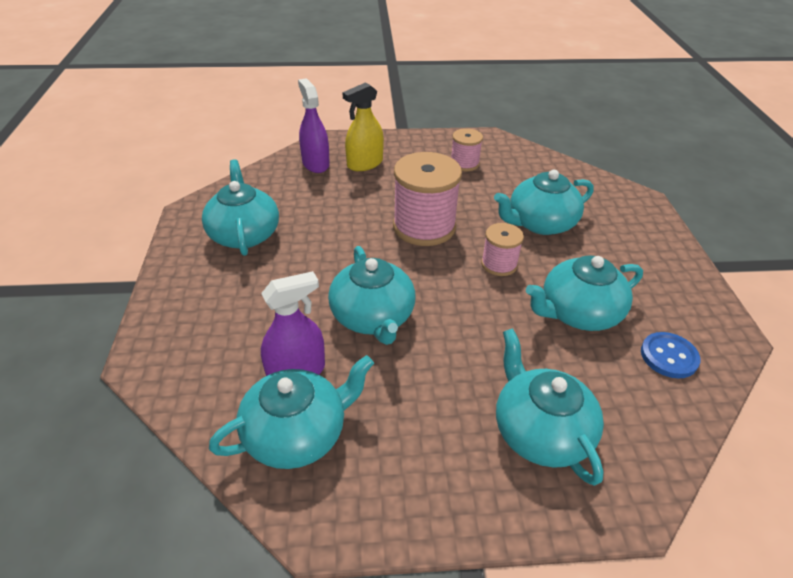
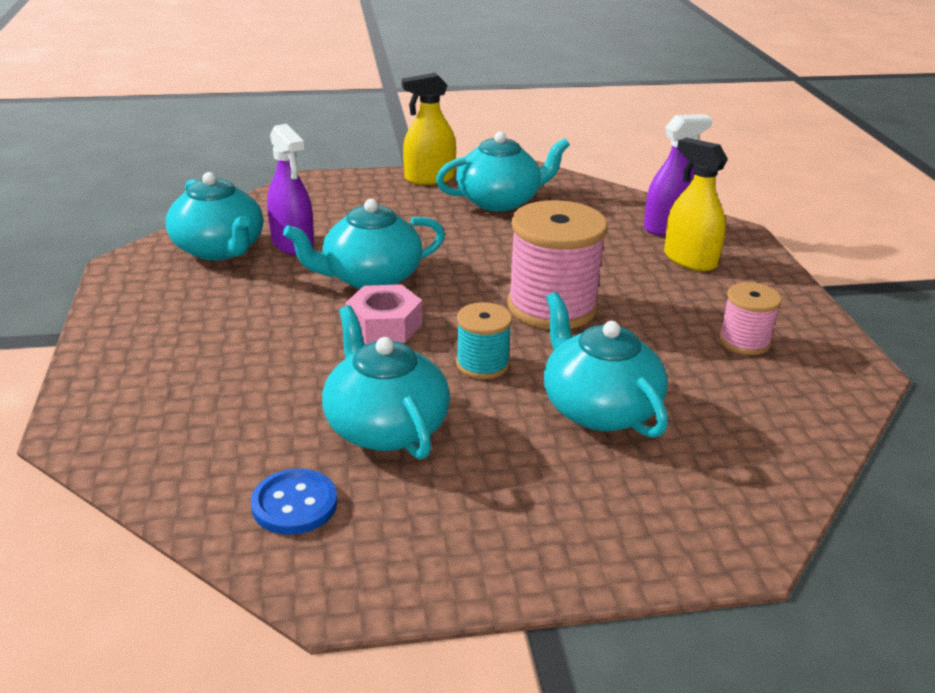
camera: 85 degrees right, 10 degrees down
(177, 272) = (429, 178): none -> yellow spray bottle
(450, 310) = (384, 325): none -> pink nut
(499, 264) = (482, 364): pink spool -> turquoise spool
(540, 431) = (189, 379): turquoise teapot -> none

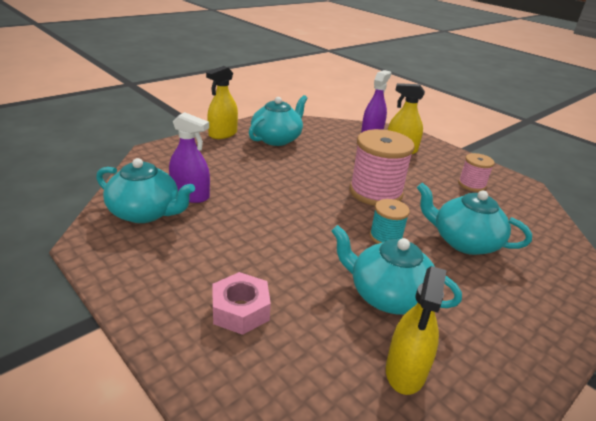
camera: 35 degrees left, 0 degrees up
(294, 504) = (405, 370): blue button -> yellow spray bottle
(370, 277) = (264, 204): turquoise teapot -> none
(384, 325) = (309, 231): pink nut -> pink nut (240, 310)

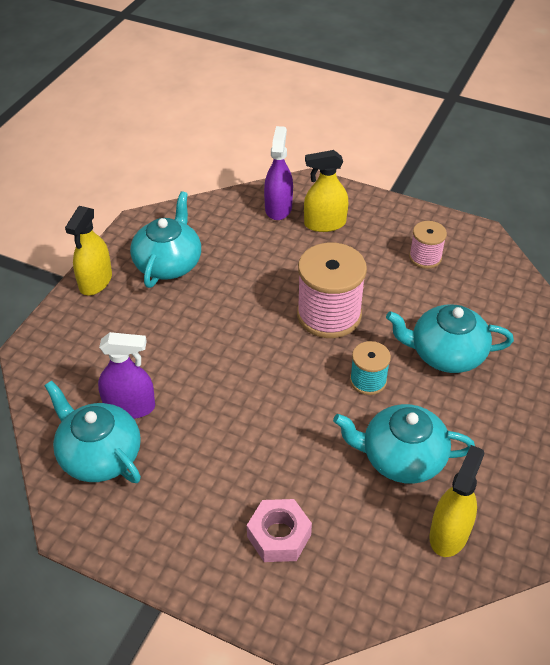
camera: 20 degrees left, 15 degrees up
(145, 212) = (99, 455): turquoise teapot -> turquoise teapot turned 135 degrees counterclockwise
(405, 370) = (449, 534): yellow spray bottle -> yellow spray bottle turned 150 degrees counterclockwise

